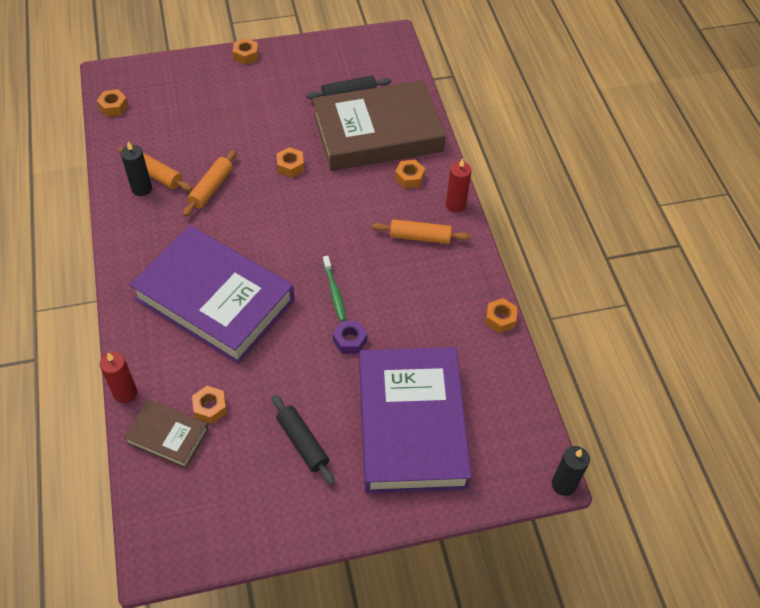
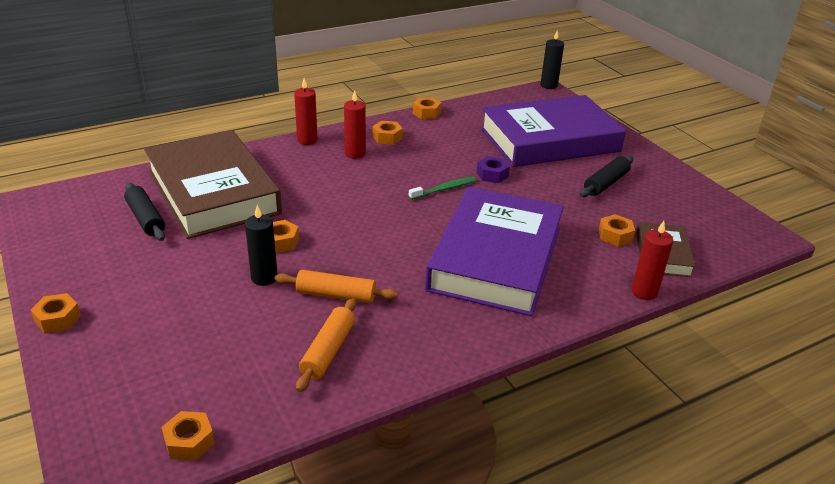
camera: 105 degrees left, 20 degrees down
(141, 189) = (358, 358): black candle -> black candle (264, 278)
(409, 177) = (277, 166): orange nut -> orange nut (387, 137)
(420, 237) = (355, 153): orange rolling pin -> red candle

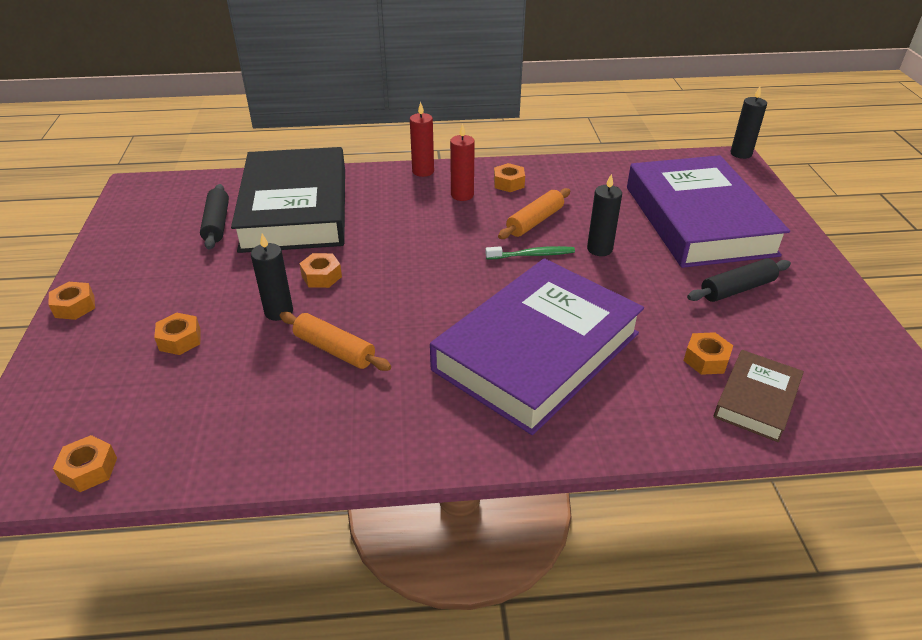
camera: 25 degrees right, 5 degrees up
(213, 192) = (295, 208): brown book -> black book
(328, 351) = (283, 411): orange rolling pin -> orange rolling pin (535, 221)
(426, 113) = (571, 163): orange nut -> orange nut (180, 340)
(492, 175) = (599, 249): purple nut -> black candle
(549, 140) = (698, 220): purple book -> purple book turned 75 degrees clockwise
(644, 292) = (698, 444): red candle -> none

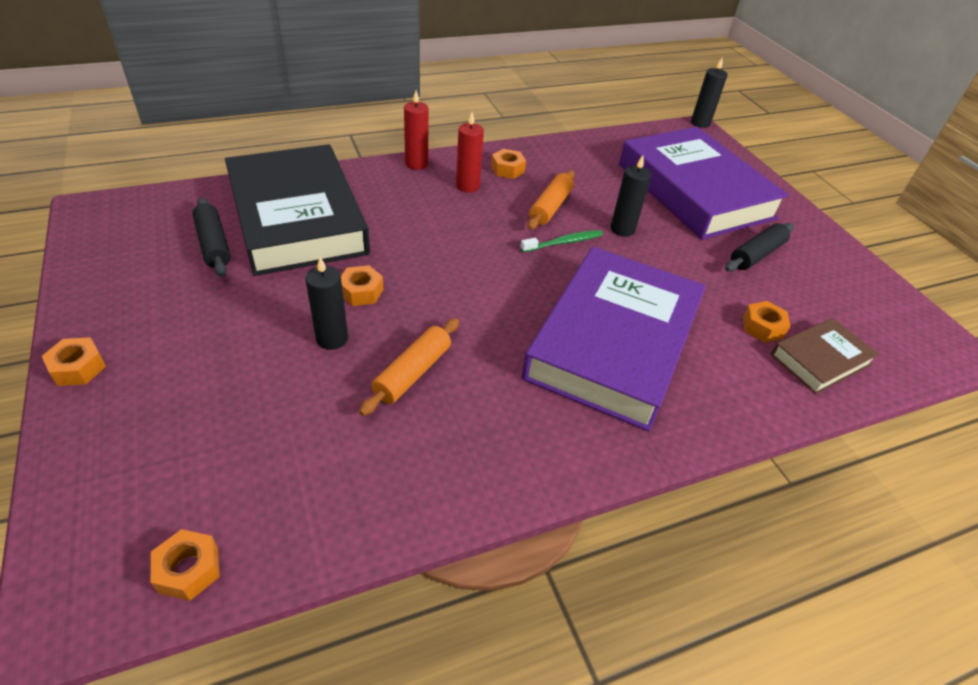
camera: 20 degrees left, 5 degrees up
(180, 340) = (231, 389): orange nut -> none
(334, 349) = (412, 373): orange rolling pin -> orange rolling pin turned 75 degrees counterclockwise
(756, 400) = (820, 360): brown book -> brown book turned 45 degrees clockwise

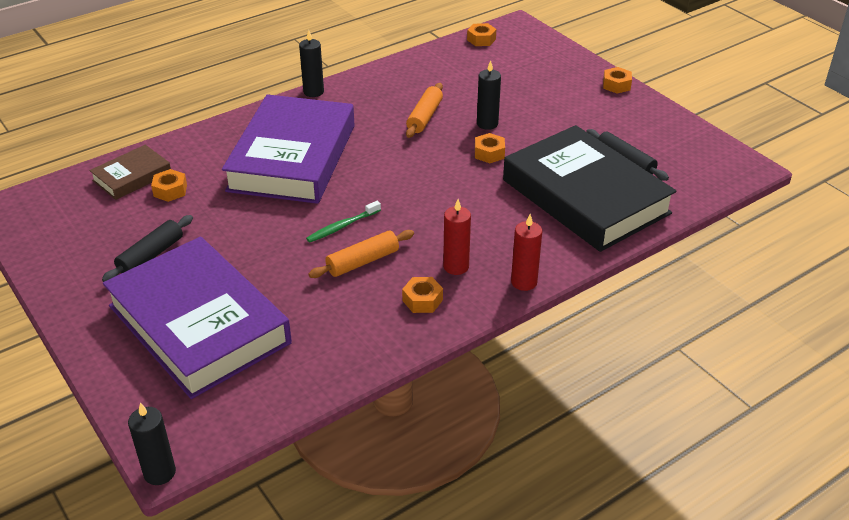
camera: 170 degrees right, 5 degrees down
(550, 207) = (363, 261): orange rolling pin -> orange rolling pin turned 45 degrees clockwise
(622, 229) = (286, 253): black candle -> black candle (313, 92)

